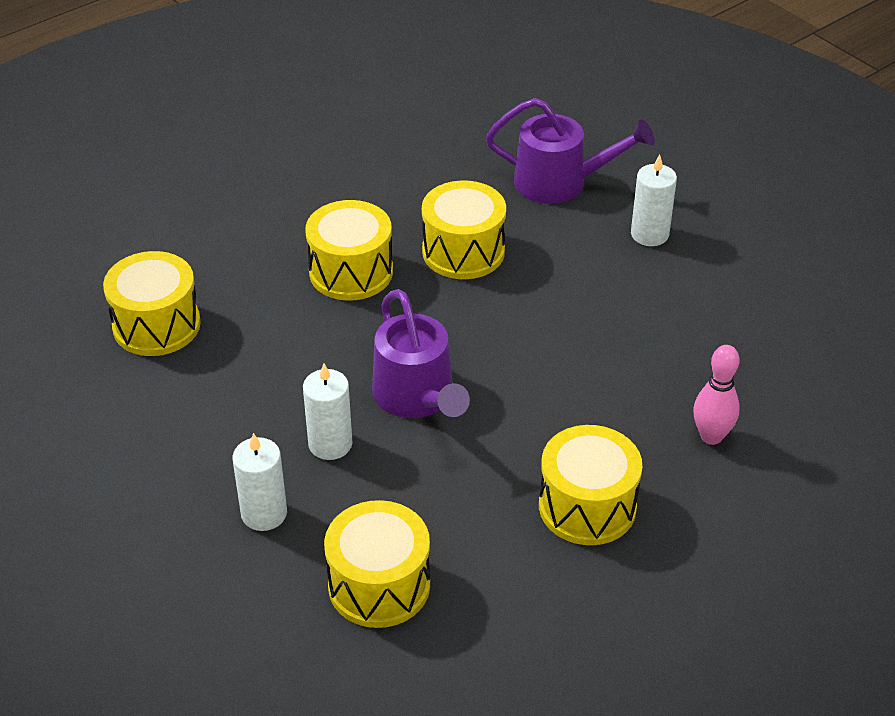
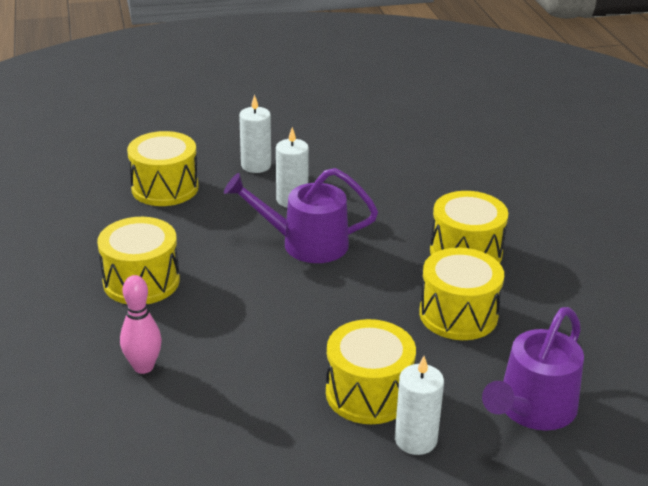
camera: 115 degrees right, 10 degrees down
(156, 325) = (456, 164): yellow drum -> yellow drum (368, 393)

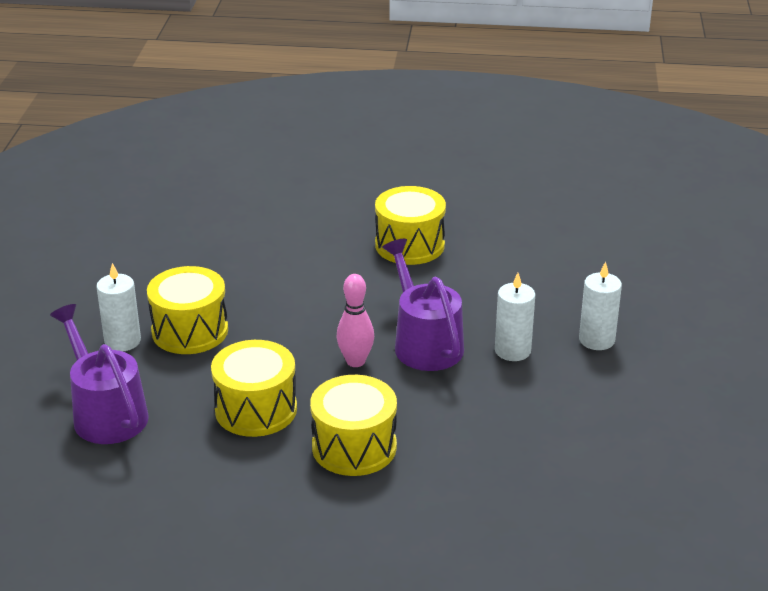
camera: 110 degrees right, 0 degrees up
(143, 367) = (295, 234): pink bowling pin -> pink bowling pin (355, 361)
(165, 188) = (568, 276): yellow drum -> none
(305, 243) = (424, 343): purple watering can -> purple watering can turned 45 degrees counterclockwise

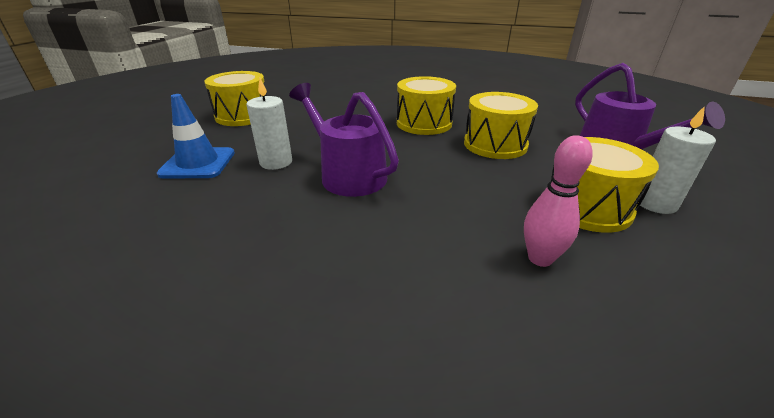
camera: 170 degrees left, 0 degrees up
(355, 361) = (414, 166): pink bowling pin -> pink bowling pin (540, 258)
(409, 245) = (296, 306): yellow drum -> yellow drum (243, 115)
(424, 343) = (347, 174): purple watering can -> purple watering can turned 150 degrees clockwise
(596, 340) = (198, 163): white candle -> blue traffic cone

